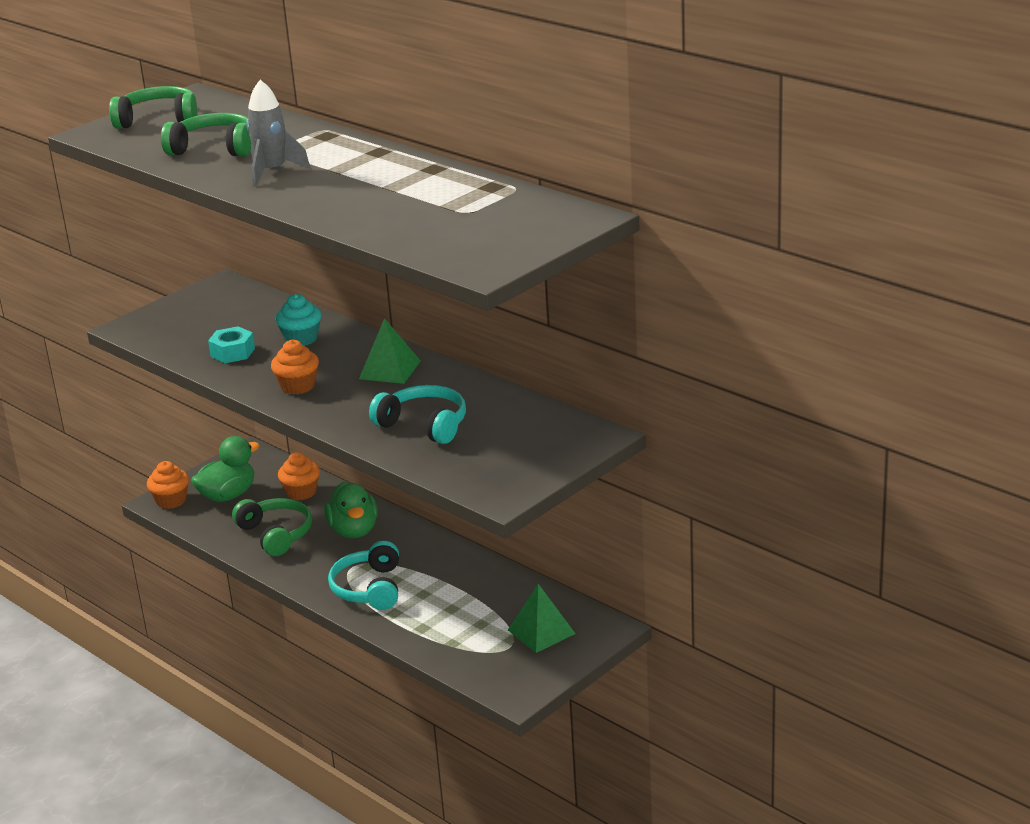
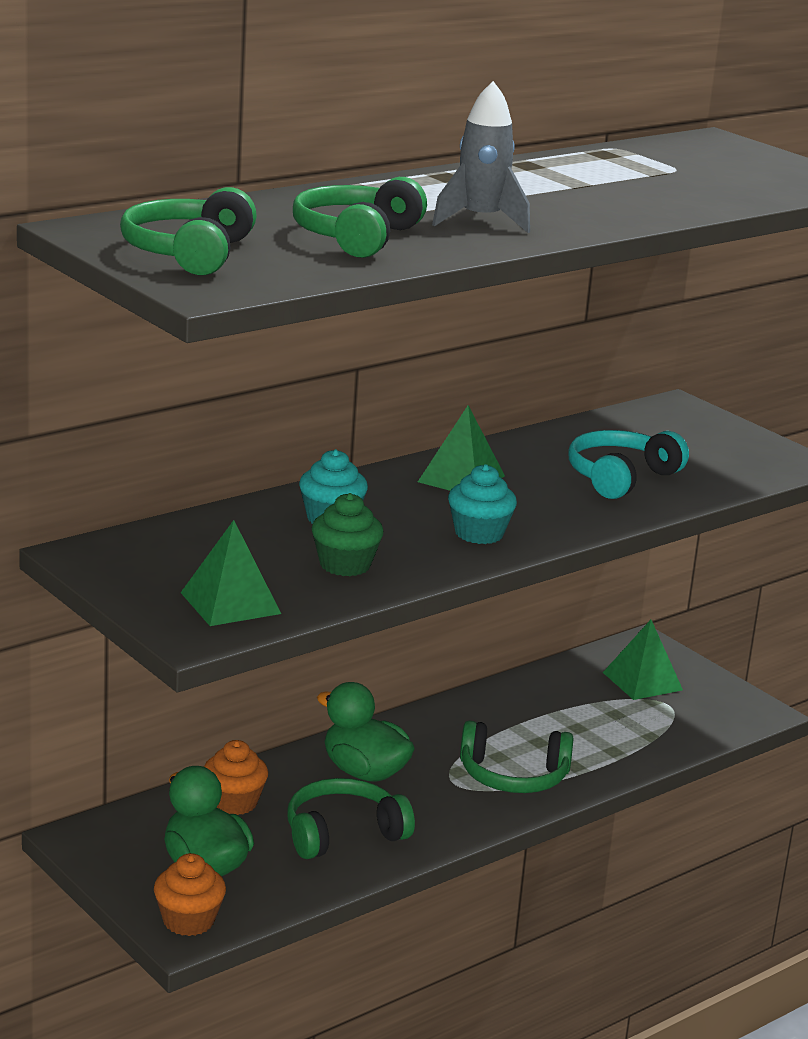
camera: 85 degrees left, 5 degrees down
(170, 330) = (230, 603): none -> green pyramid
(232, 352) = (345, 565): turquoise nut -> green cupcake
(298, 386) = (479, 533): orange cupcake -> turquoise cupcake
(354, 530) = (364, 772): green duck -> green duck turned 135 degrees counterclockwise
(369, 588) = (513, 776): turquoise headphones -> green headphones

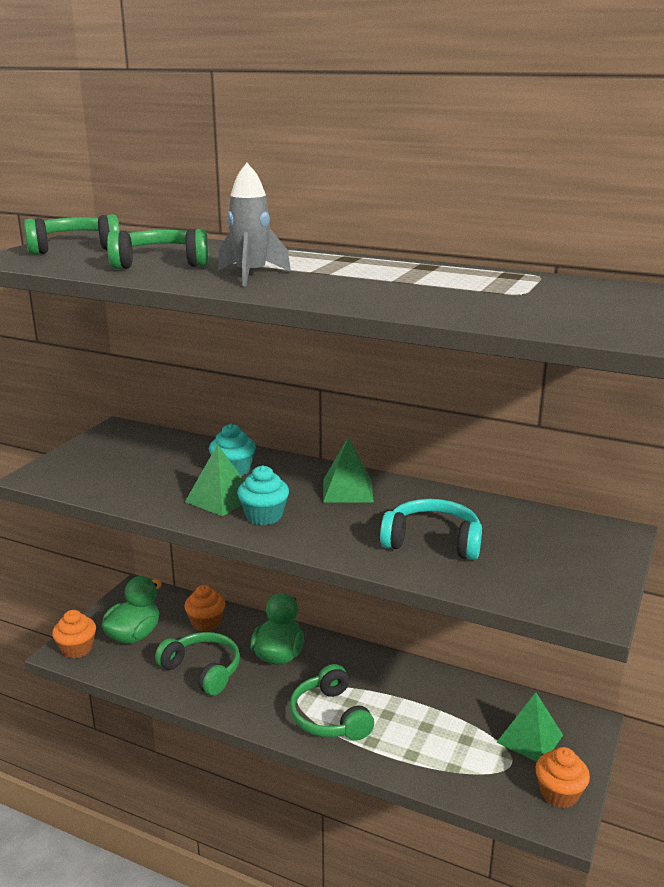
camera: 65 degrees right, 0 degrees up
(230, 603) = (86, 474): green pyramid -> green pyramid (220, 499)
(345, 565) = (169, 489): green cupcake -> none
(725, 698) = (559, 793): none -> orange cupcake

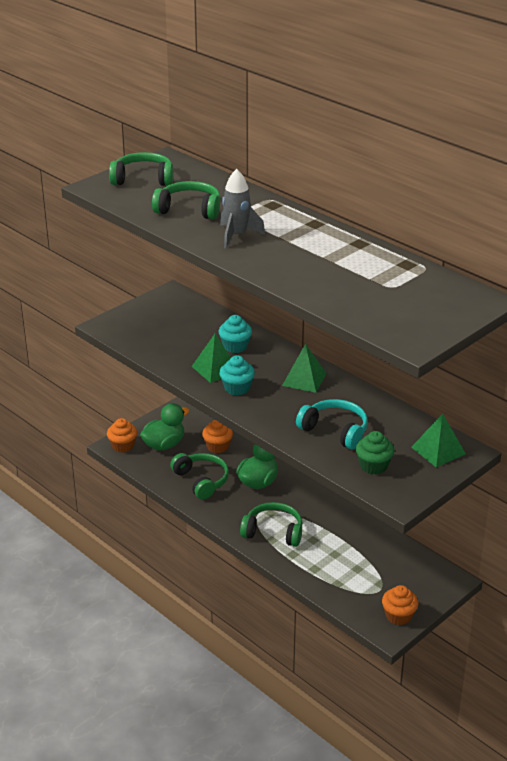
camera: 20 degrees right, 10 degrees up
(330, 717) = (273, 532): green headphones -> green headphones turned 105 degrees clockwise
(518, 575) = (373, 466): none -> green cupcake
(530, 738) = (402, 579): green pyramid -> green pyramid (438, 450)

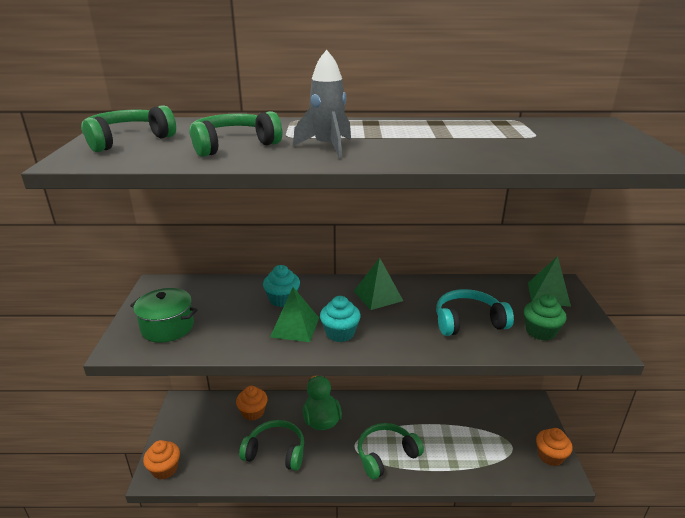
camera: 45 degrees left, 5 degrees down
(142, 327) = (167, 327): none -> green pot
(164, 445) = (204, 441): green duck -> none

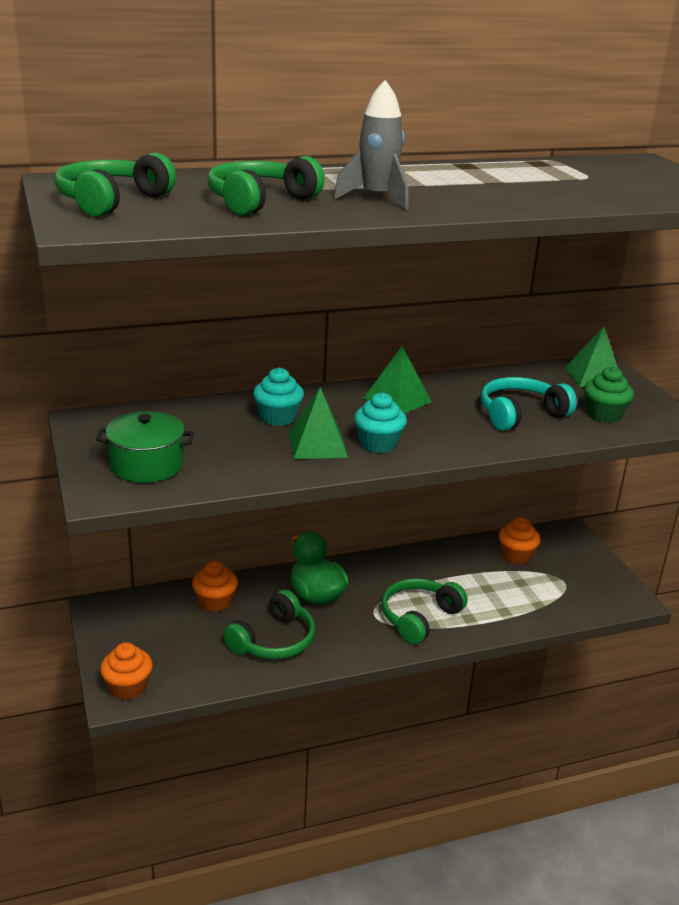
camera: 20 degrees left, 0 degrees up
(275, 452) = (273, 640): green headphones -> green headphones turned 135 degrees clockwise
(550, 456) = (610, 584): orange cupcake -> orange cupcake (516, 555)

